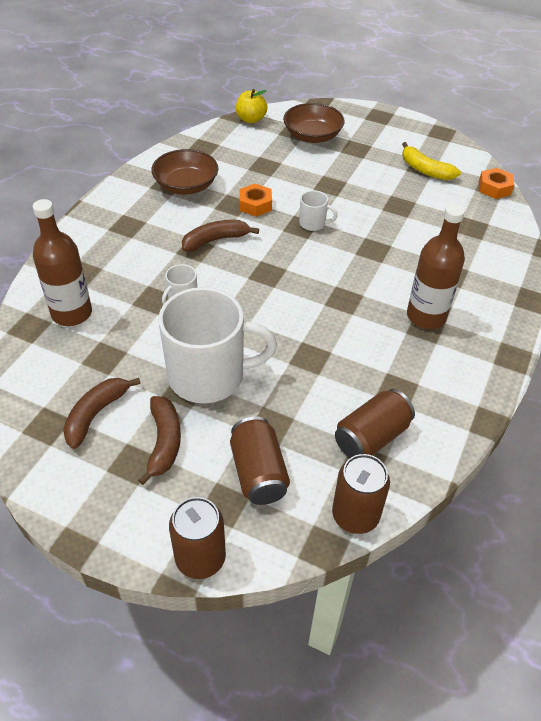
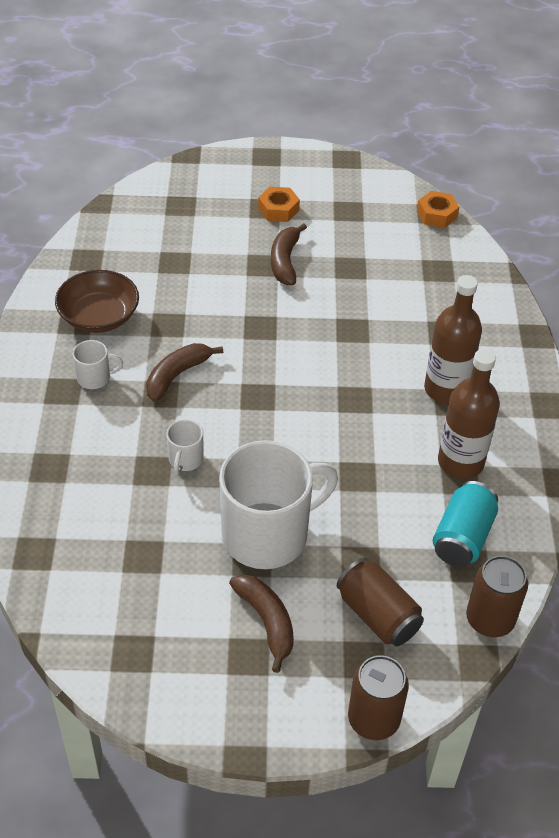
camera: 25 degrees left, 0 degrees up
(72, 313) = (72, 519): brown bottle -> brown bottle (460, 462)
(96, 414) = (177, 621): brown banana -> brown banana (285, 261)
(251, 119) = (120, 204): yellow apple -> none
(255, 205) = (194, 316): orange nut -> orange nut (278, 209)
(312, 136) = (206, 205): brown bowl -> none
(313, 223) = (272, 319): white mug -> white mug (95, 378)
(371, 437) = (462, 537): brown can -> turquoise can
(425, 170) = (354, 213): yellow banana -> none

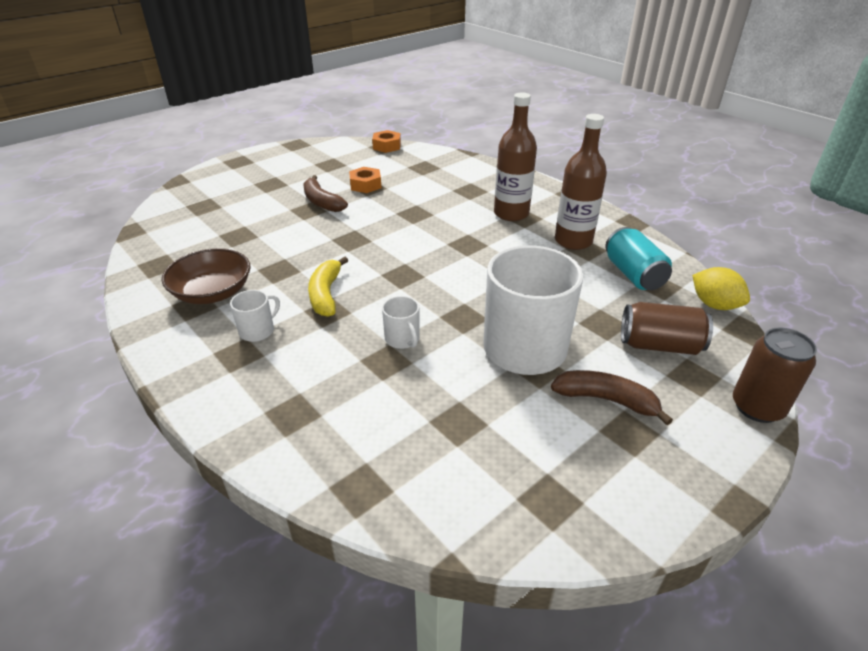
camera: 40 degrees left, 10 degrees down
(177, 375) = (326, 294): brown banana -> yellow banana
(278, 209) = (281, 181): orange nut -> orange nut (365, 185)
(490, 619) = (714, 305): brown can -> yellow lemon

